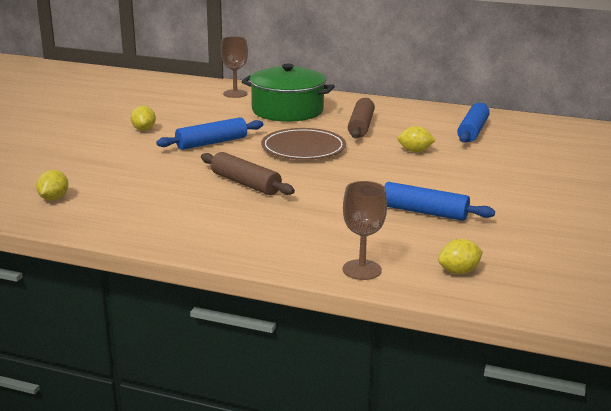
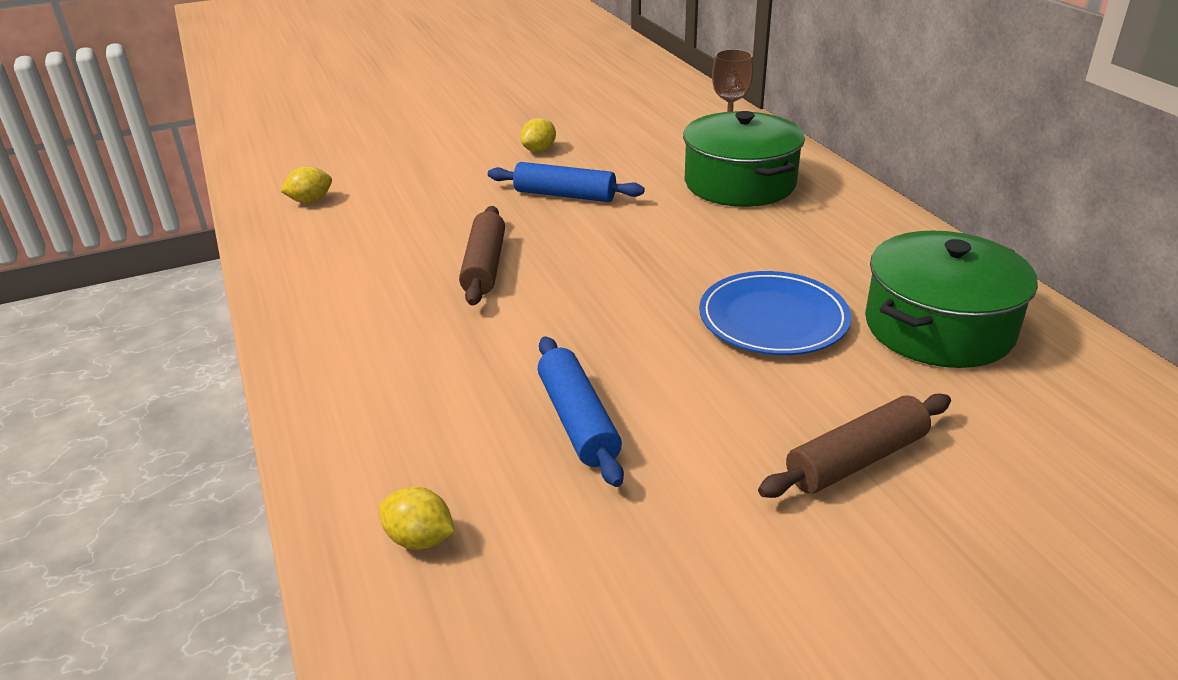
camera: 50 degrees right, 10 degrees up
(303, 148) = (643, 247): brown plate -> none
(360, 126) = (783, 245): brown rolling pin -> brown rolling pin (856, 459)
(362, 270) = (340, 455): brown goblet -> none
(415, 151) = (773, 319): yellow lemon -> blue plate
(473, 131) = (938, 327): blue rolling pin -> green pot

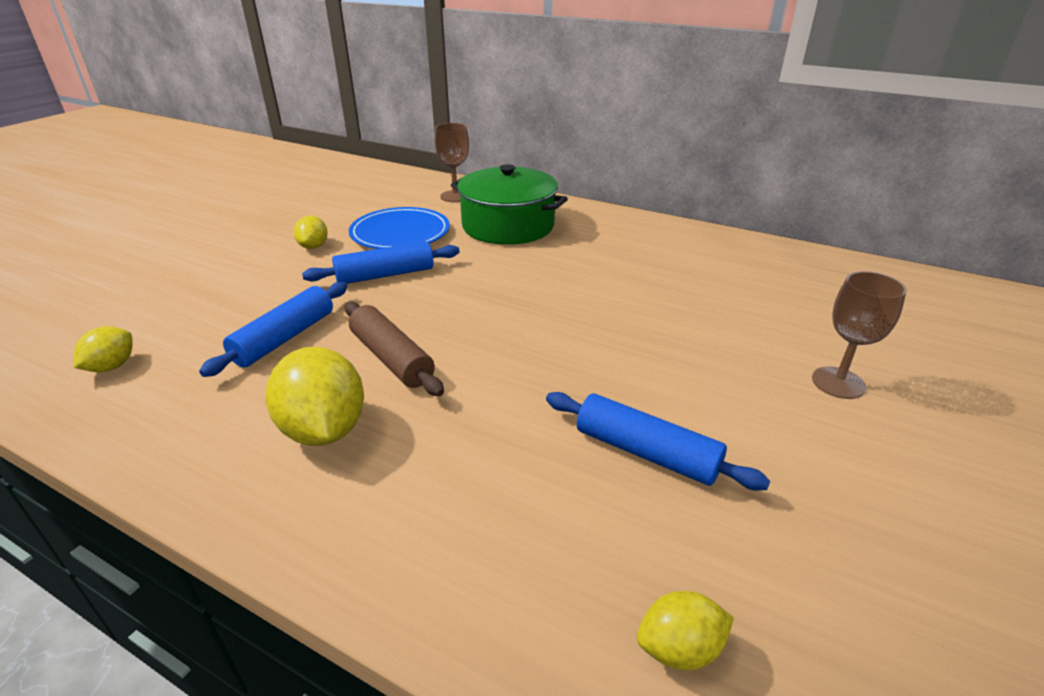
camera: 40 degrees left, 0 degrees up
(381, 297) = (324, 430): none -> yellow lemon
(431, 221) = (284, 338): none -> blue rolling pin
(773, 319) = (660, 310): blue plate -> blue plate (400, 233)
(856, 459) = (838, 383): brown rolling pin -> brown goblet
(938, 327) = (751, 277): green pot -> none

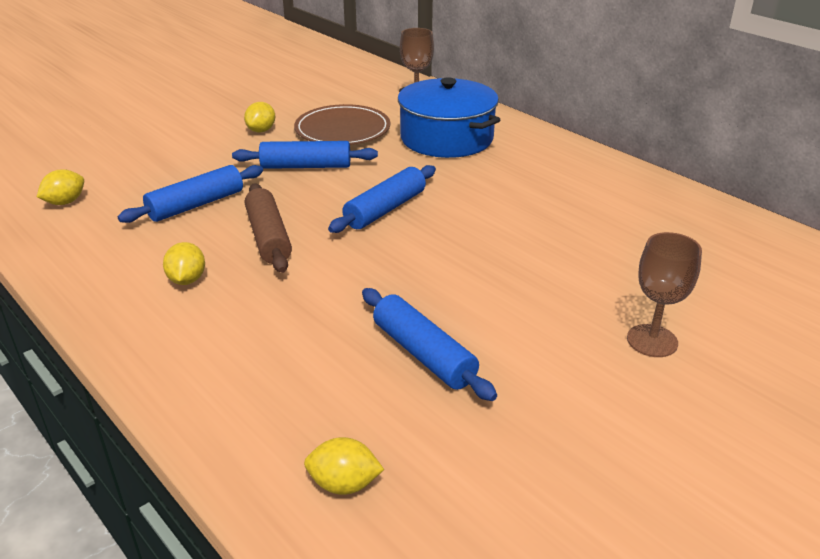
camera: 20 degrees right, 0 degrees up
(324, 430) = (187, 280): yellow lemon -> yellow lemon, size x0.55
(400, 233) = (342, 130): blue plate -> brown plate
(497, 304) = (385, 209): none -> blue rolling pin
(508, 226) = (446, 138): green pot -> blue pot

